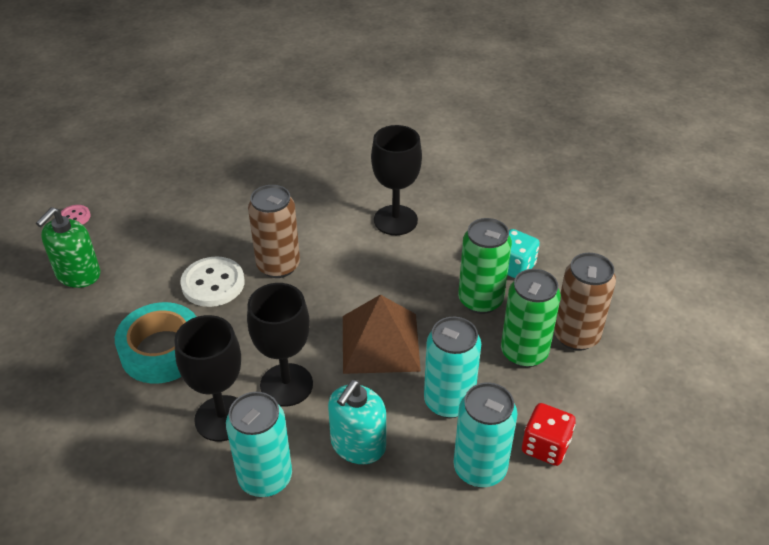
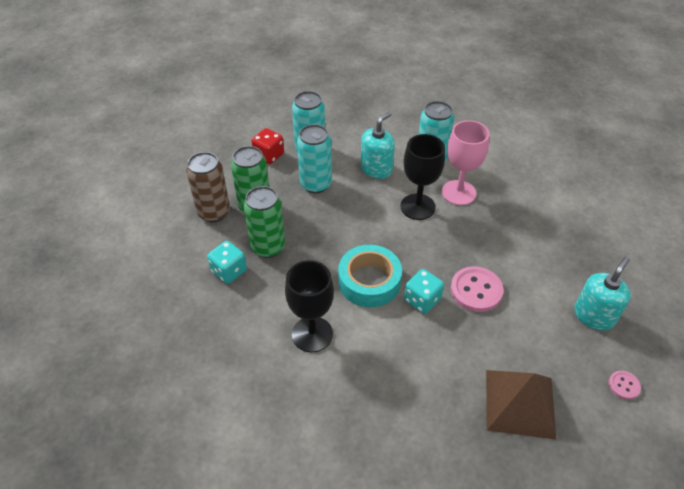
camera: 170 degrees left, 5 degrees up
(78, 274) = (594, 316): green soap dispenser -> turquoise soap dispenser
(162, 350) = (506, 240): turquoise tape -> turquoise tape (369, 281)
(213, 283) = (476, 290): white button -> pink button
(222, 418) = (458, 193): black goblet -> pink goblet
(278, 266) = (422, 300): brown can -> turquoise dice
(380, 343) = (350, 225): brown pyramid -> brown pyramid (519, 403)

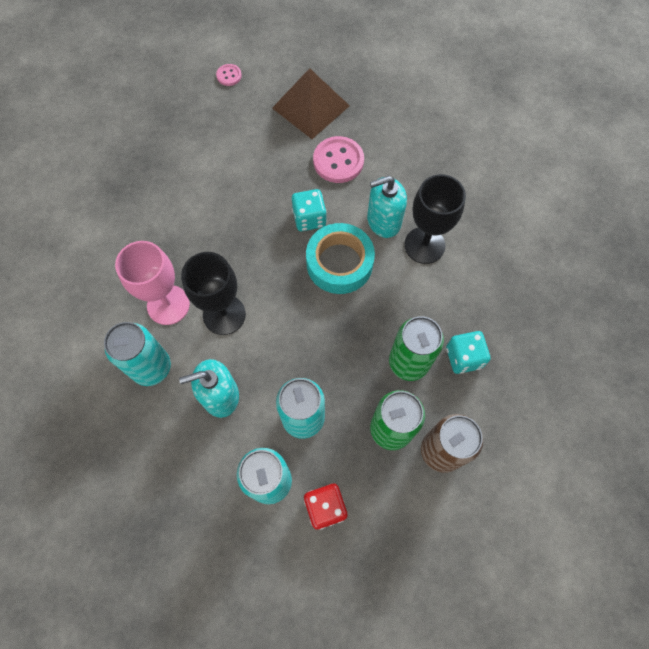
camera: 145 degrees left, 20 degrees up
(476, 290) = (257, 199): pink button -> pink button (338, 161)
(594, 316) = (190, 125): turquoise soap dispenser -> turquoise soap dispenser (383, 221)

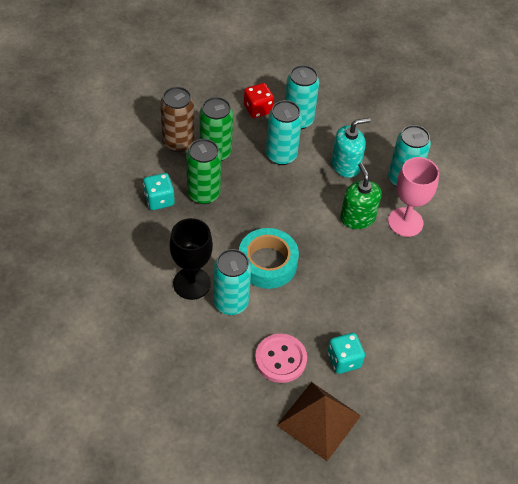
camera: 170 degrees right, 15 degrees down
(224, 315) = (357, 218): black goblet -> green soap dispenser
(229, 76) = (418, 453): pink button -> none
(309, 218) = (300, 300): turquoise dice -> turquoise dice (344, 360)
(383, 221) = (230, 302): turquoise soap dispenser -> turquoise can

